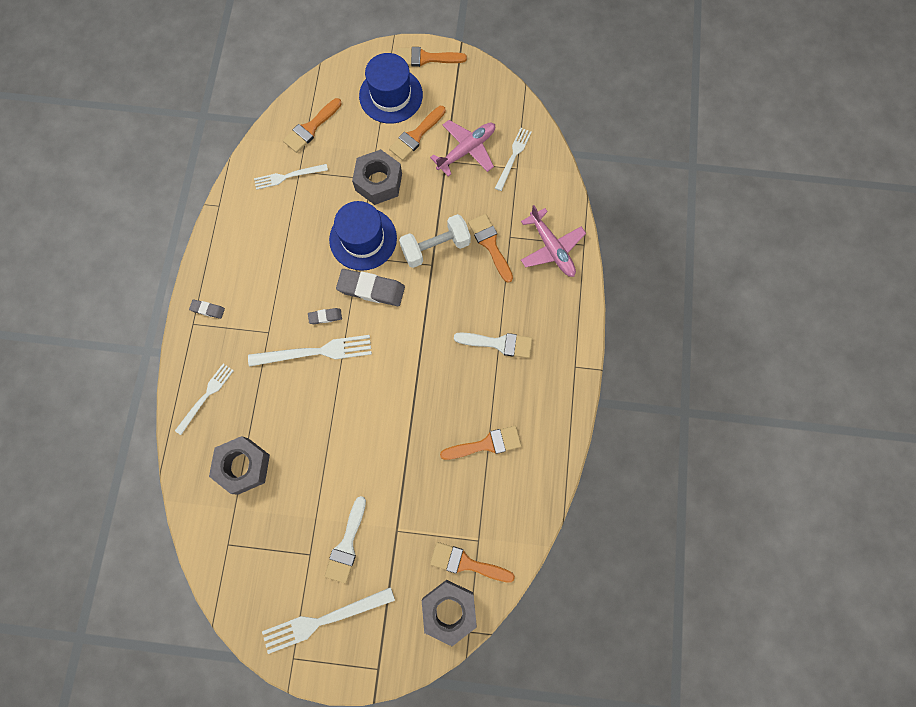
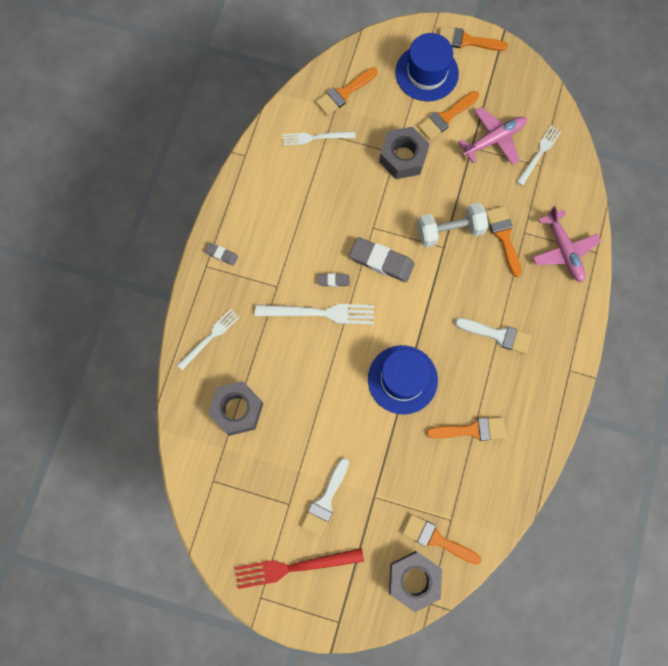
camera: 10 degrees right, 0 degrees up
(323, 620) = (293, 567): white fork -> red fork
(363, 239) = (380, 211): blue hat -> blue hat (402, 379)

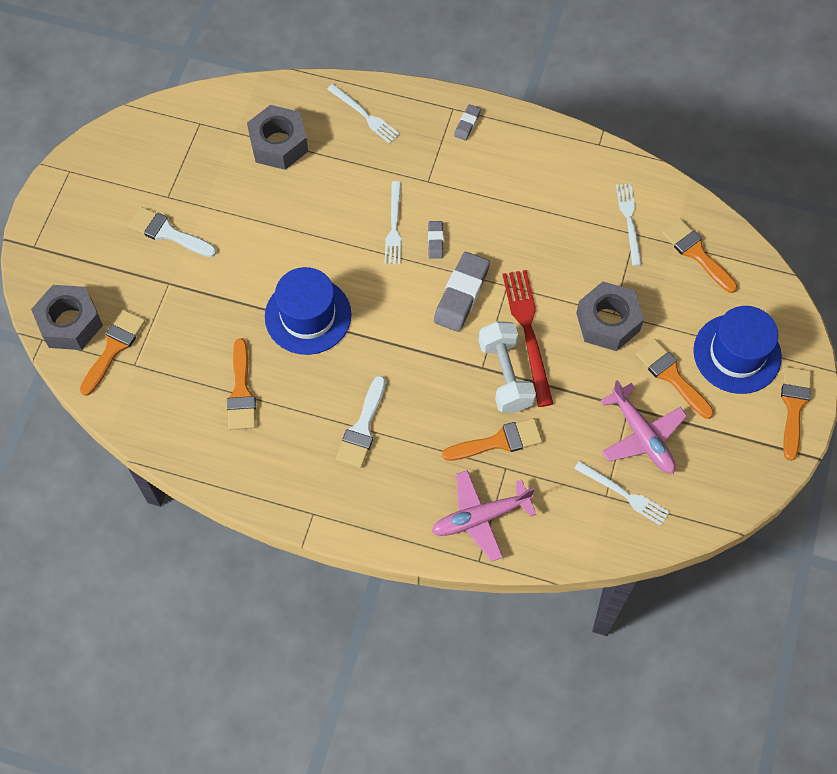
camera: 90 degrees right, 10 degrees down
(293, 567) = (98, 202): red fork -> red fork (528, 331)
(320, 313) = (394, 227): white fork -> white fork, size x0.65

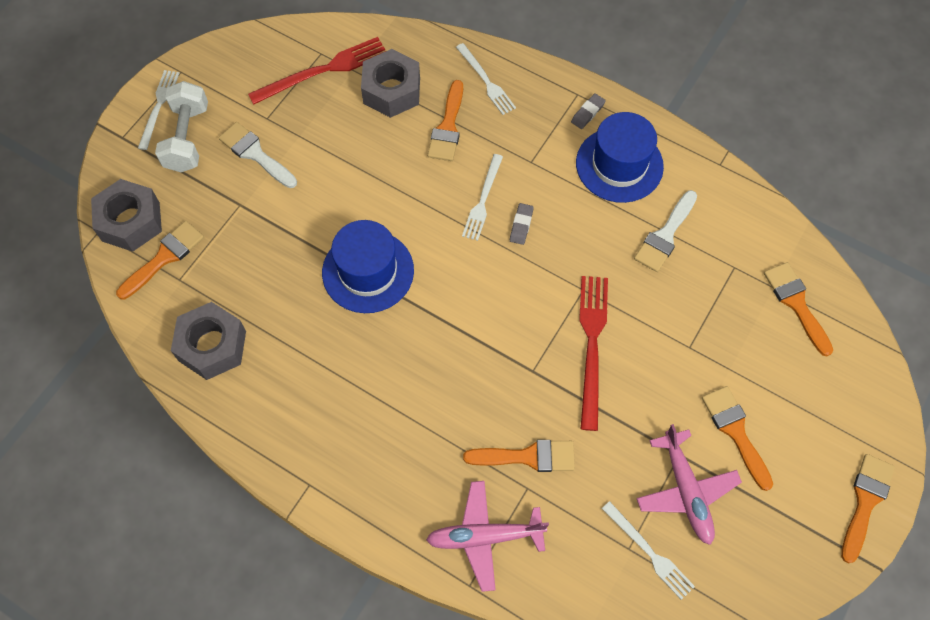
camera: 15 degrees right, 0 degrees up
(208, 139) = (324, 70): none -> red fork
(241, 392) = (276, 334): orange brush -> orange brush (448, 127)
(362, 428) = (388, 404): white brush -> white brush (665, 235)
(461, 294) = (532, 287): grey eraser -> none
(505, 375) = (555, 385): white dumbbell -> white dumbbell (187, 138)
(607, 322) = (680, 355): grey nut -> grey nut (212, 346)
(629, 220) = (731, 251): white fork -> white fork (159, 106)
(737, 354) = (814, 425): blue hat -> blue hat (619, 165)

